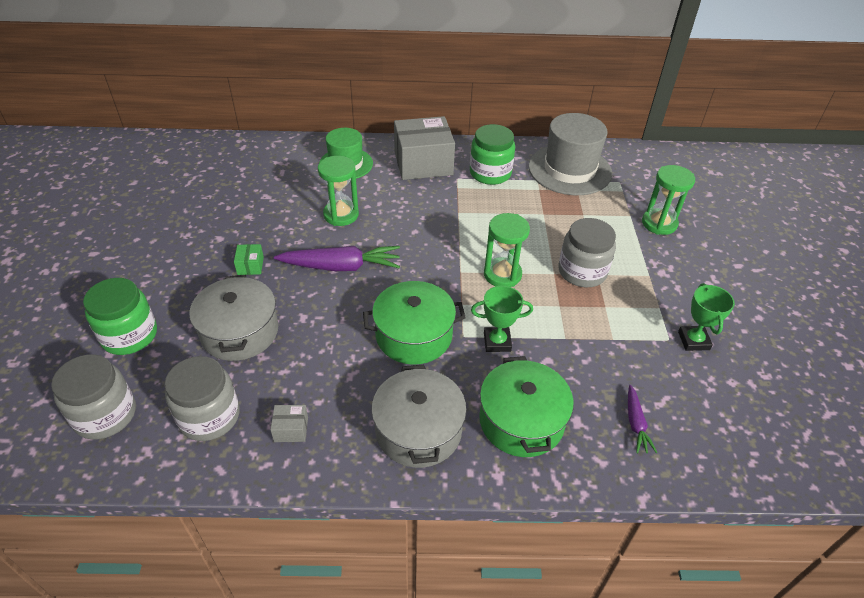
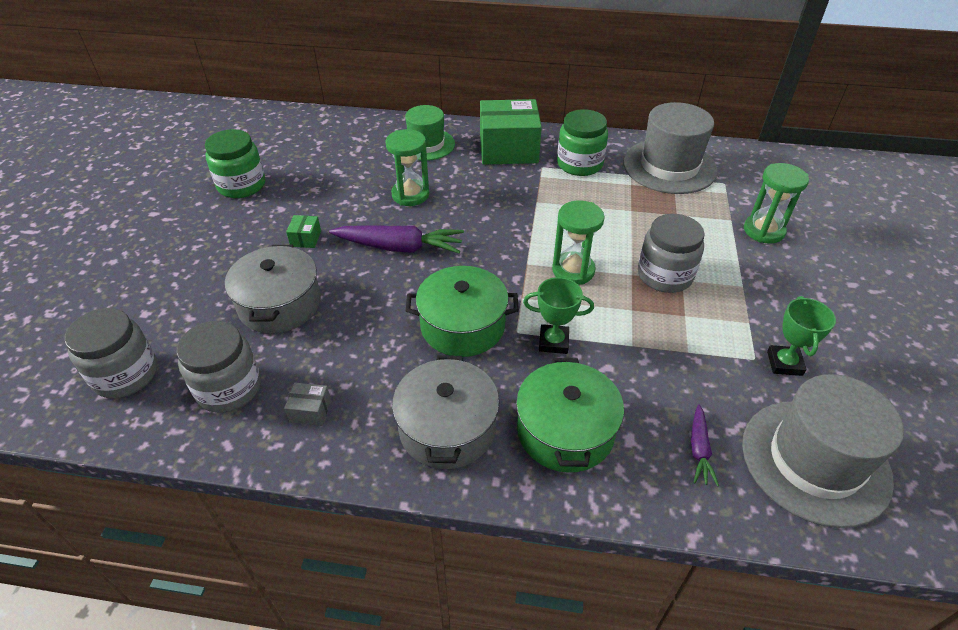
camera: 10 degrees right, 0 degrees up
(129, 335) = (169, 297): green jar -> green jar (241, 185)
(423, 163) = (508, 149): grey box -> green box
(730, 422) = (815, 461): none -> grey hat

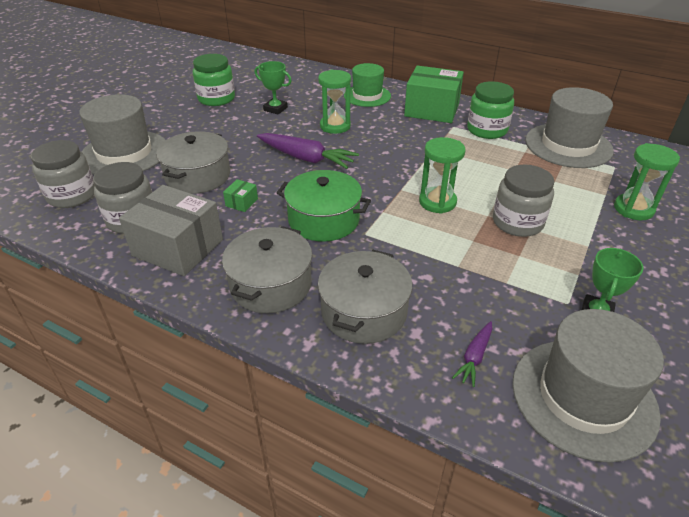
camera: 20 degrees right, 5 degrees down
(163, 294) = (124, 153): none -> grey hat
(306, 239) = (241, 139): green box -> green box (241, 202)
(310, 411) = (178, 247): grey box -> grey box, size x2.45
(553, 342) = (391, 247): green trophy -> green trophy (275, 109)
(565, 431) = (364, 312): green pot -> grey pot

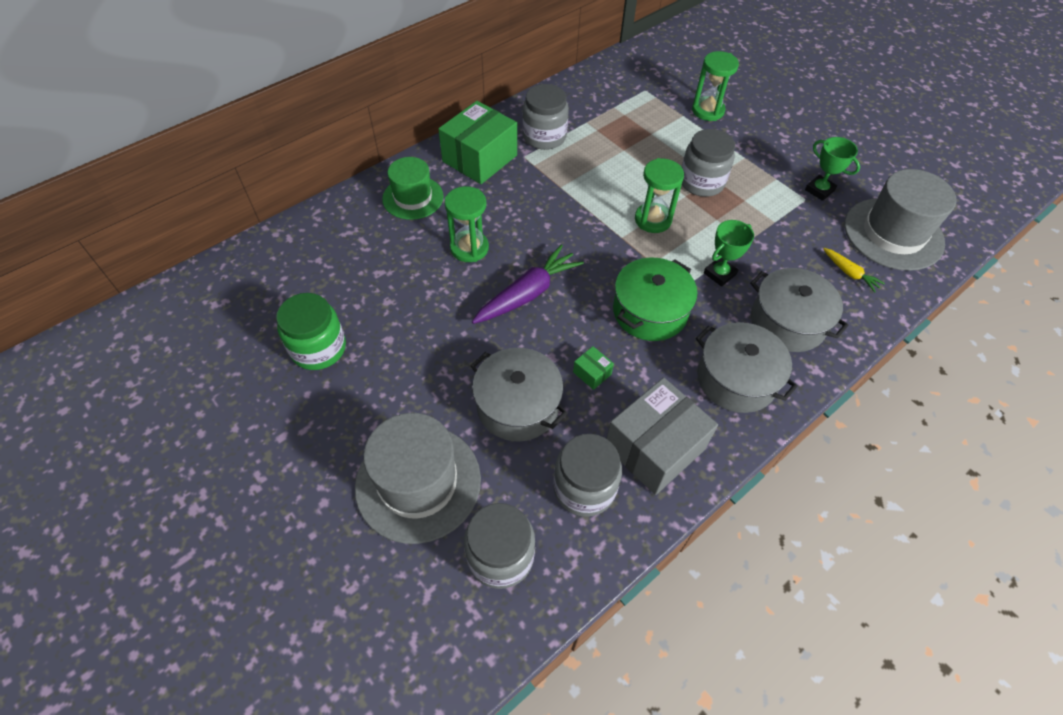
camera: 70 degrees left, 15 degrees up
(275, 109) = (391, 291): green trophy -> green trophy (719, 274)
(474, 357) = (849, 273): purple carrot -> yellow carrot
(487, 130) = (544, 136): green jar -> grey jar
(568, 145) = (599, 99): grey hat -> none

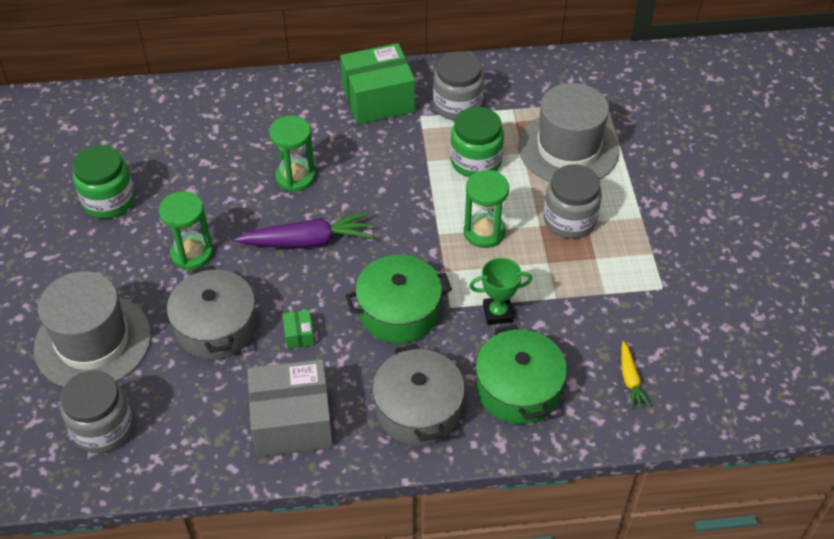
camera: 35 degrees right, 5 degrees down
(413, 198) = (288, 109): green hat -> none
(584, 488) = (208, 418): grey jar -> none
(597, 171) = (476, 161): none -> green jar
(708, 111) = (651, 152): green hourglass -> green hourglass (192, 254)
(788, 322) = (518, 389): grey pot -> green pot
(819, 190) = (687, 287): green trophy -> none
(893, 234) = (721, 368): grey hat -> grey hat (568, 148)

